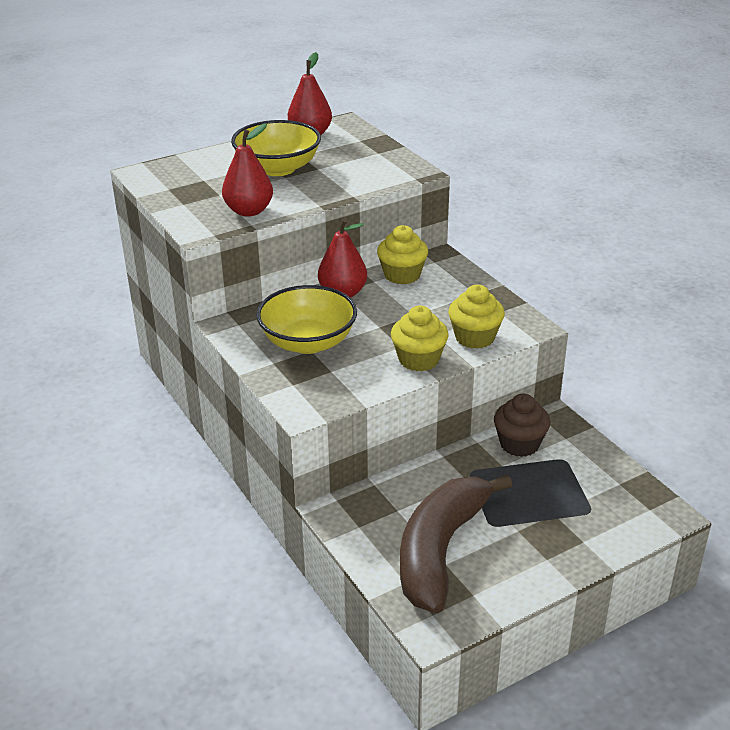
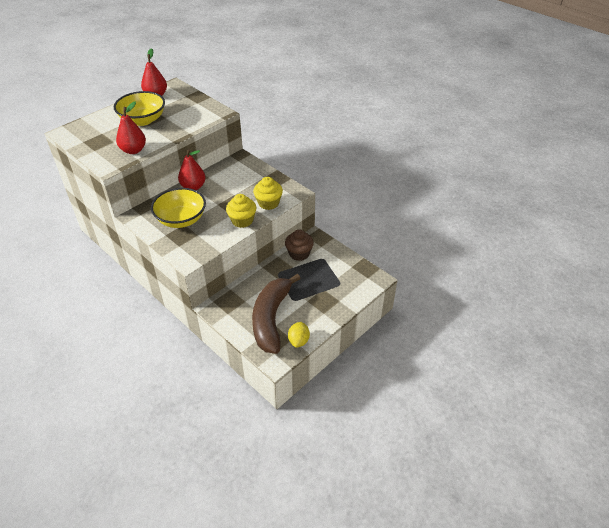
camera: 15 degrees left, 10 degrees up
(402, 275) = (223, 171): yellow cupcake -> none
(486, 600) = (298, 341): none -> yellow lemon

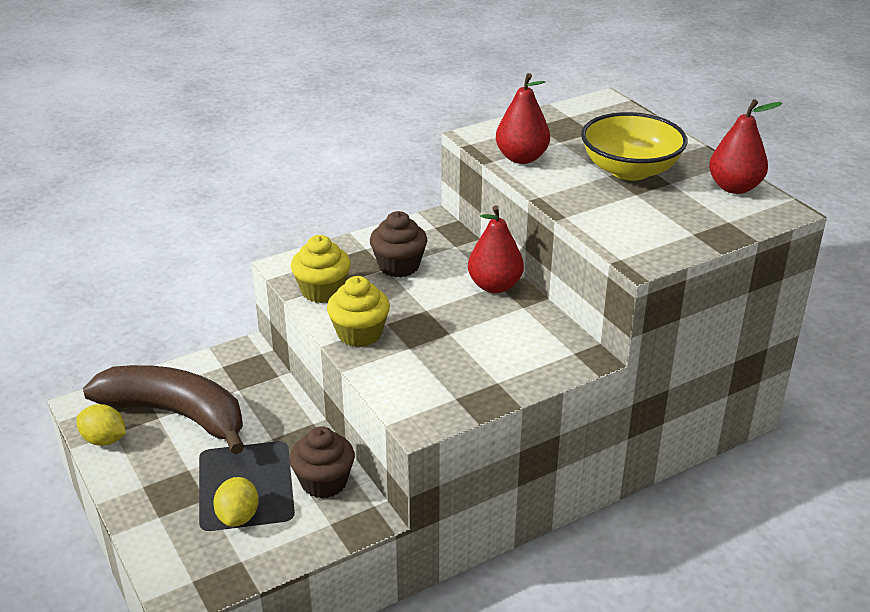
camera: 105 degrees right, 10 degrees down
(181, 219) = (399, 266): yellow bowl -> brown cupcake
(268, 203) = (399, 375): yellow cupcake -> yellow cupcake (322, 291)
(329, 274) = (238, 517): none -> yellow lemon

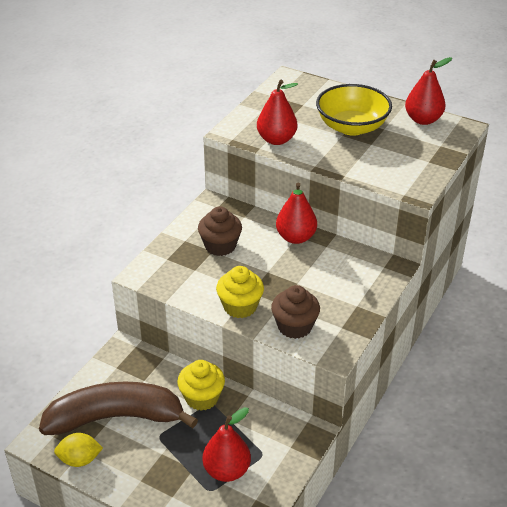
camera: 30 degrees left, 5 degrees up
(238, 517) = (227, 470): yellow lemon -> red pear
(322, 291) = (185, 284): yellow cupcake -> yellow cupcake (202, 398)
(324, 482) = (262, 421): brown cupcake -> brown cupcake (294, 326)

